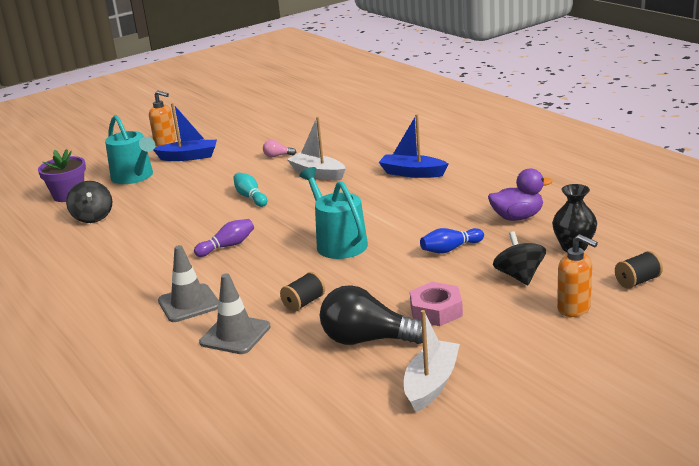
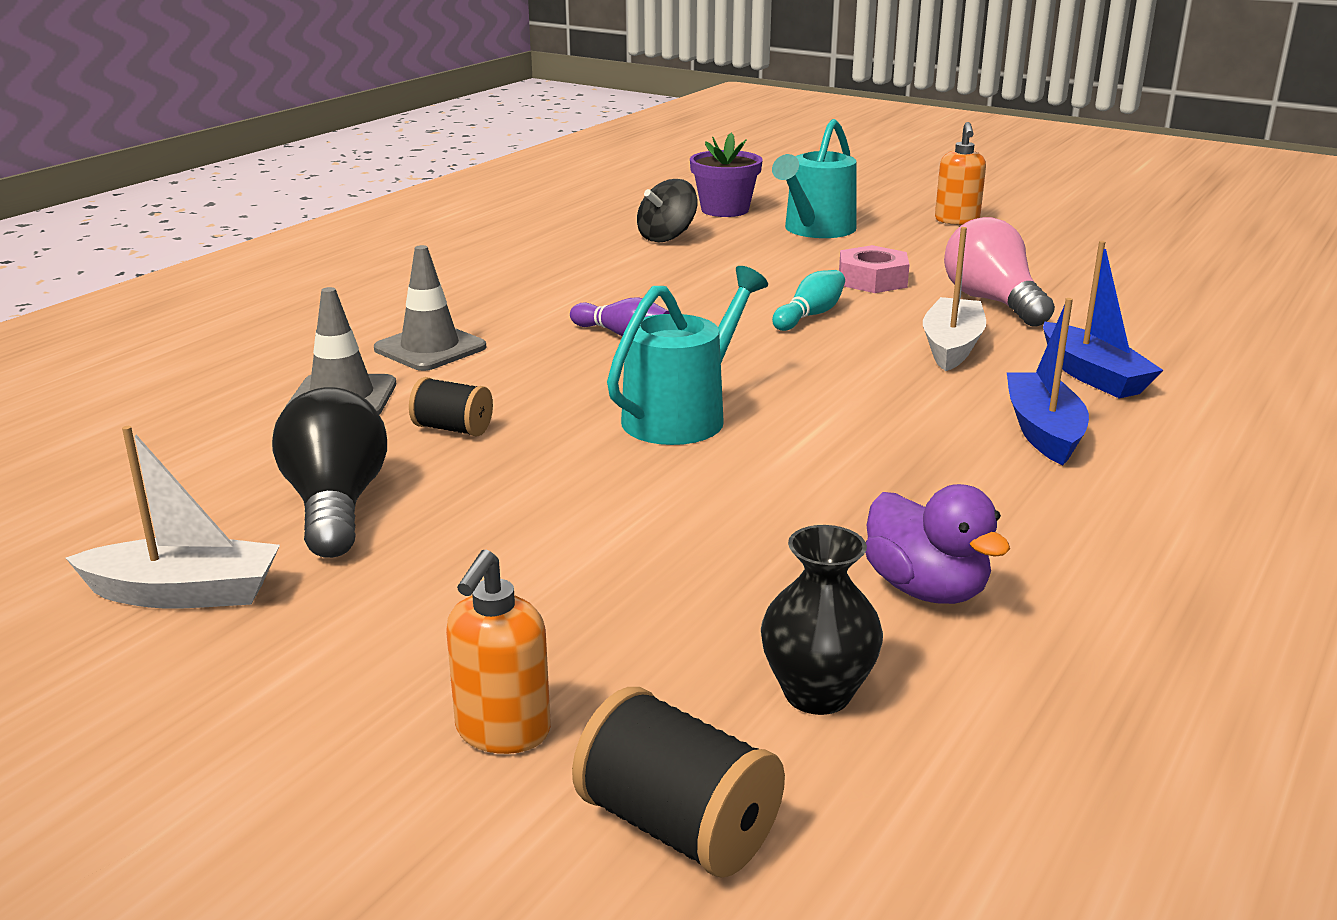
camera: 65 degrees right, 0 degrees up
(189, 157) = (920, 245): blue boat -> blue boat (1092, 376)
(277, 156) = (992, 302): pink light bulb -> pink light bulb, size x2.23
(436, 311) = (453, 555): pink nut -> pink nut (872, 280)
(450, 249) = (717, 530): blue bowling pin -> none
(519, 276) = (632, 633): black spinning top -> none
(637, 281) = (678, 826): black spool -> black spool, size x1.55

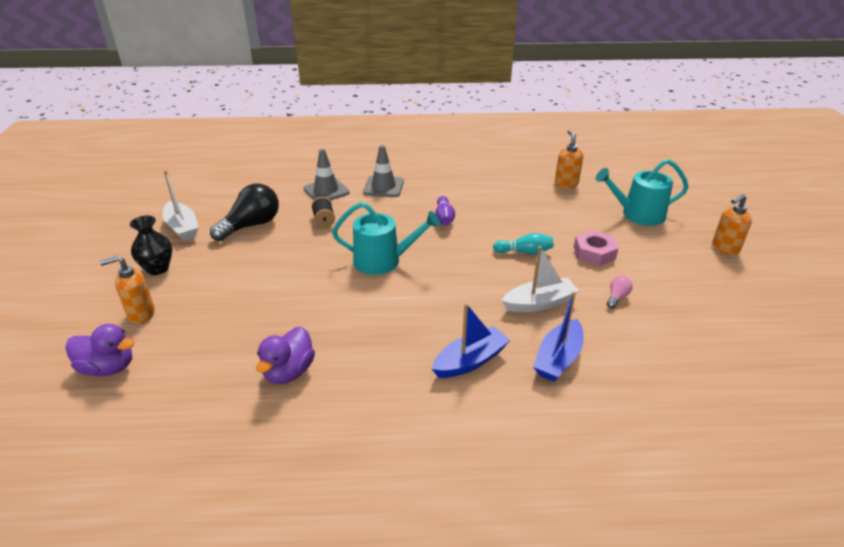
camera: 55 degrees right, 10 degrees up
(667, 237) = (566, 184): black spinning top -> orange soap dispenser
(678, 826) = (108, 367): black spool -> purple duck
(725, 210) = (625, 183): purple flower pot -> none
(817, 694) = (197, 370): black vase -> black vase (158, 268)
(992, 302) = (617, 297): pink light bulb -> pink light bulb, size x0.45

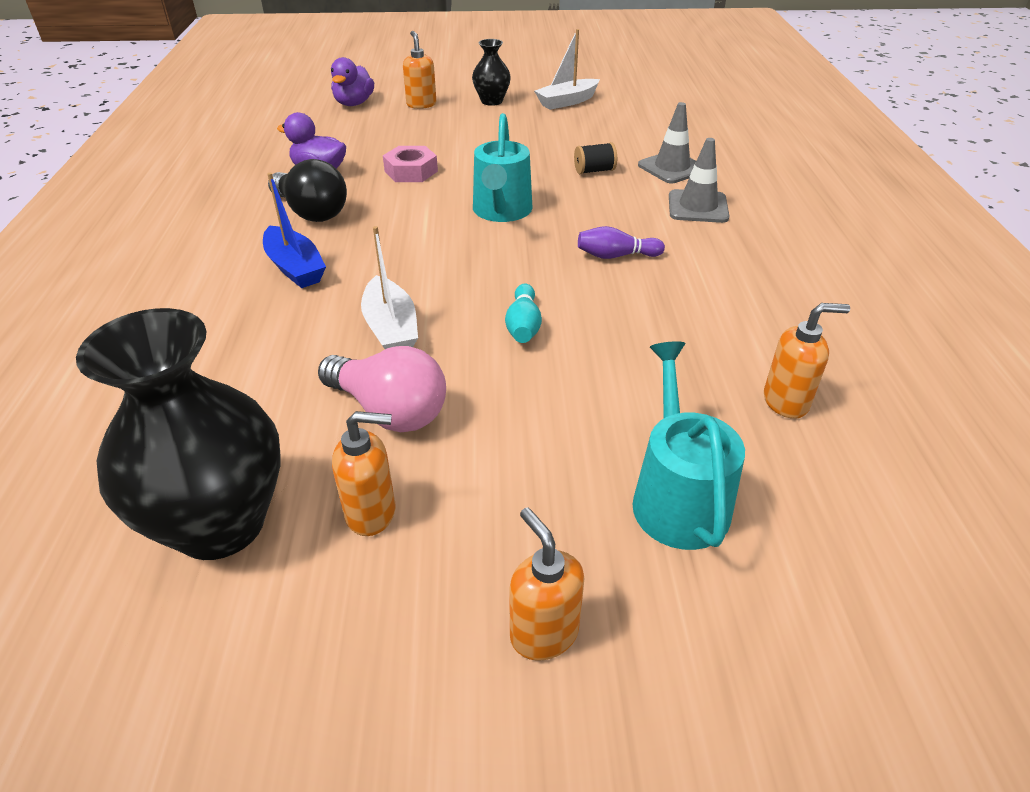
camera: 90 degrees right, 5 degrees up
(251, 225) = (576, 132): black light bulb -> black light bulb (311, 212)
(558, 359) = (273, 333): blue boat -> none
(594, 253) = (522, 404): pink nut -> pink nut (411, 171)
(617, 297) = (389, 411): pink light bulb -> pink light bulb, size x2.23
(692, 297) = (372, 513): none -> orange soap dispenser
(728, 349) = (220, 524): none -> black vase

